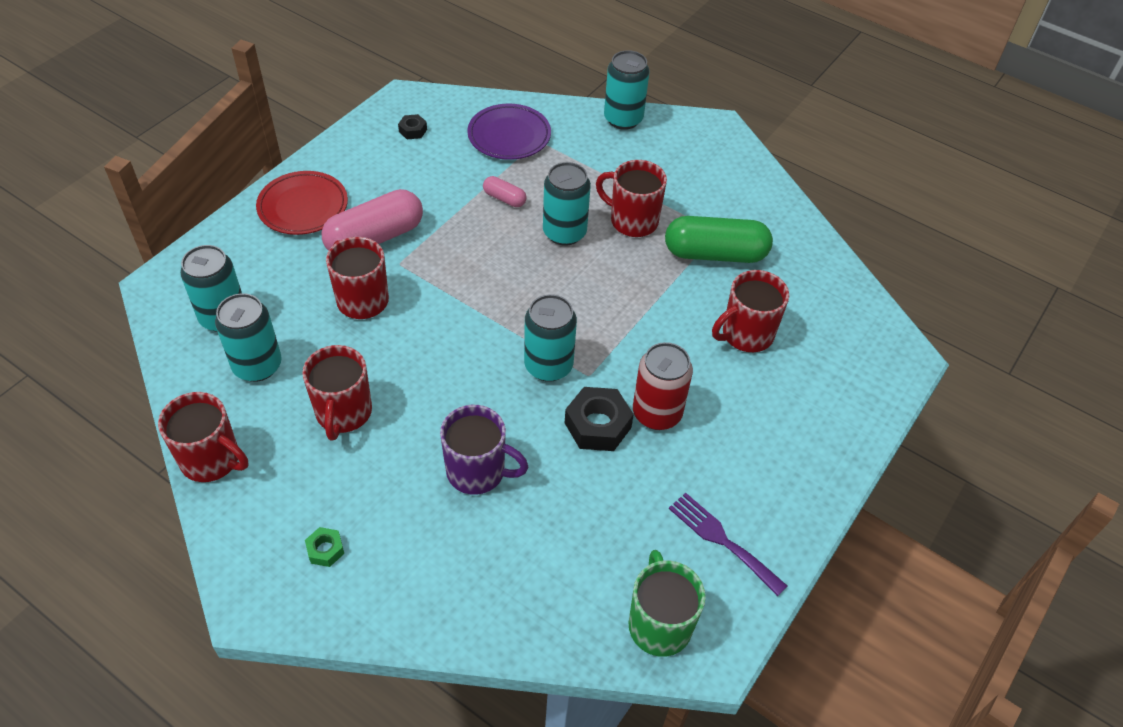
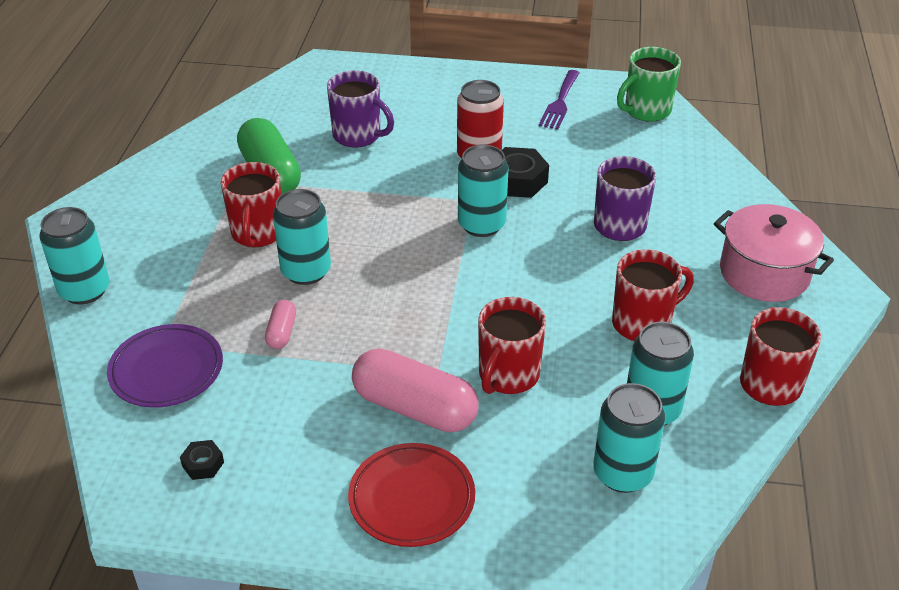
camera: 115 degrees left, 10 degrees down
(325, 550) = (764, 273): green nut -> pink pot
(746, 334) = (358, 136): red mug -> purple mug

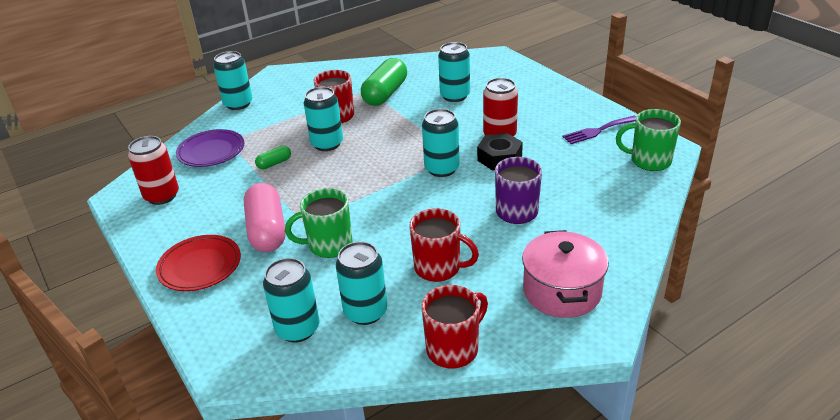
camera: 50 degrees right, 5 degrees down
(203, 464) = (162, 196): black nut -> red can
(281, 332) = (274, 163): pink capsule -> green capsule
(358, 136) = (455, 96): purple mug -> turquoise can
(508, 375) = (329, 245): red mug -> green mug

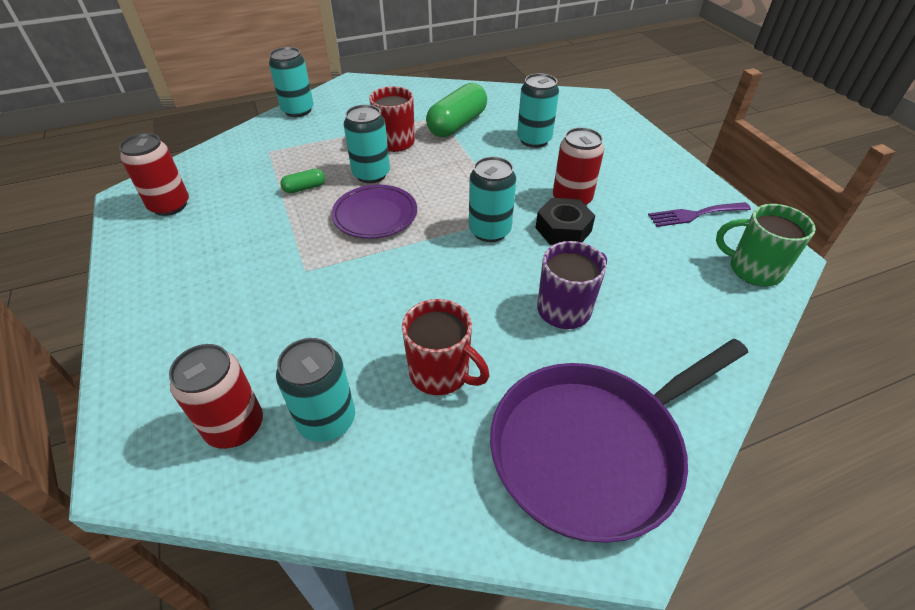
camera: 10 degrees right, 10 degrees up
(200, 266) = (165, 307): red plate -> none
(211, 152) = (245, 161): purple plate -> purple plate (375, 215)
(267, 230) = (260, 273): pink capsule -> none
(297, 329) = (235, 426): turquoise can -> red can
(329, 245) = (321, 309): green mug -> none
(453, 349) = (418, 512): red mug -> none
(562, 291) = (592, 449): pink pot -> purple pan

